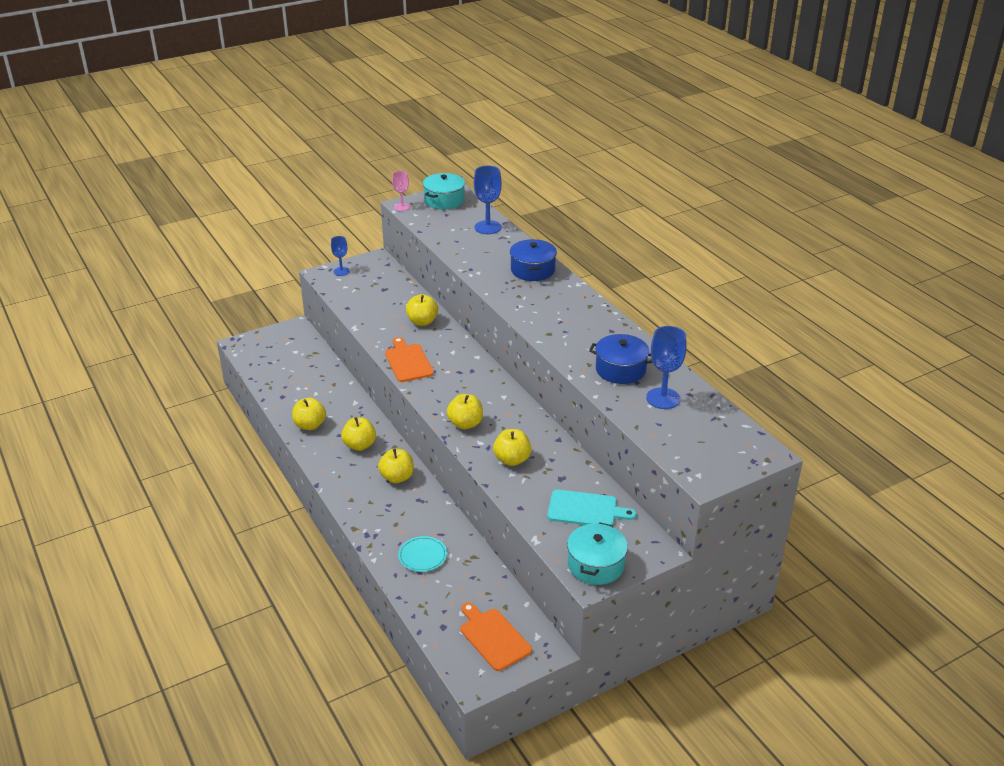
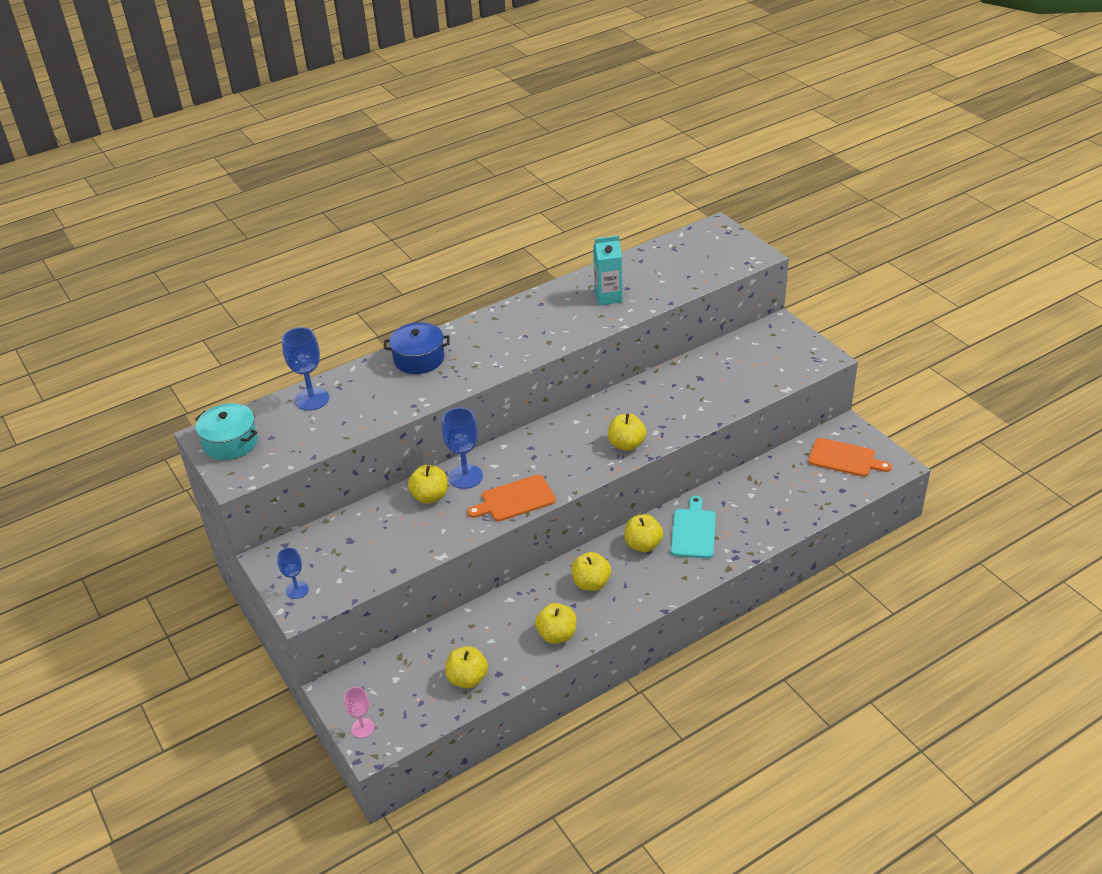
camera: 90 degrees left, 5 degrees up
(402, 207) = (241, 480): pink goblet -> pink goblet (362, 728)
(422, 556) = (756, 512): turquoise plate -> none
(493, 637) = (845, 458): orange cutting board -> orange cutting board turned 120 degrees counterclockwise
(512, 459) = (679, 409): yellow apple -> yellow apple (467, 679)
(586, 509) = (739, 362): turquoise cutting board -> turquoise cutting board (693, 531)
(595, 565) = (807, 355): turquoise pot -> none
(620, 369) = (608, 297): blue pot -> turquoise carton
(663, 398) = (650, 274): blue goblet -> blue goblet (465, 477)

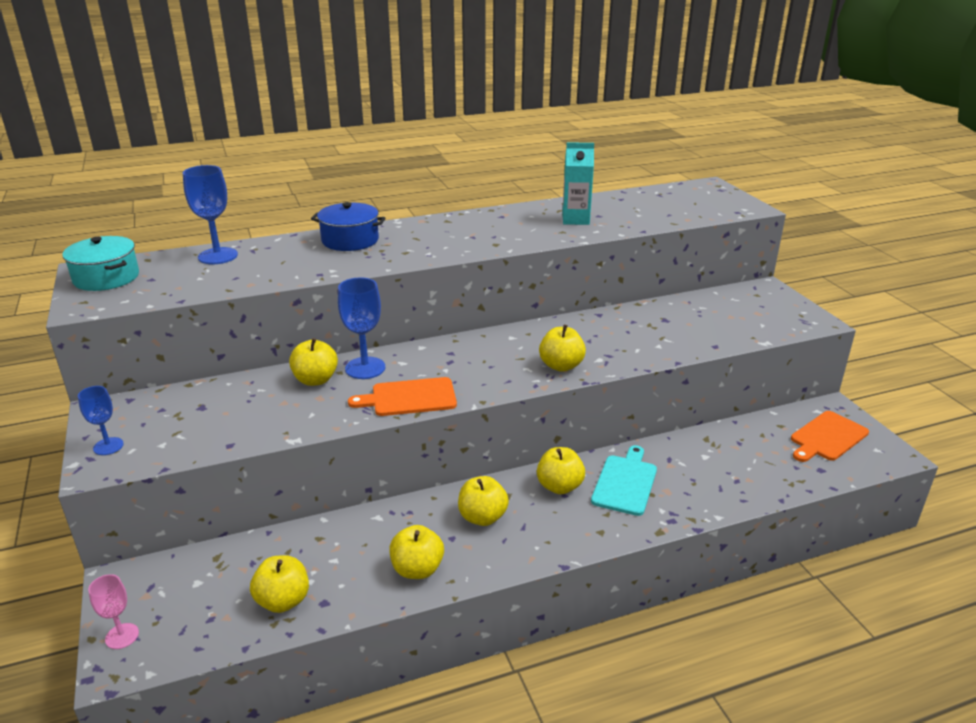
camera: 10 degrees right, 10 degrees down
(845, 458) = (827, 437): orange cutting board -> orange cutting board turned 105 degrees clockwise

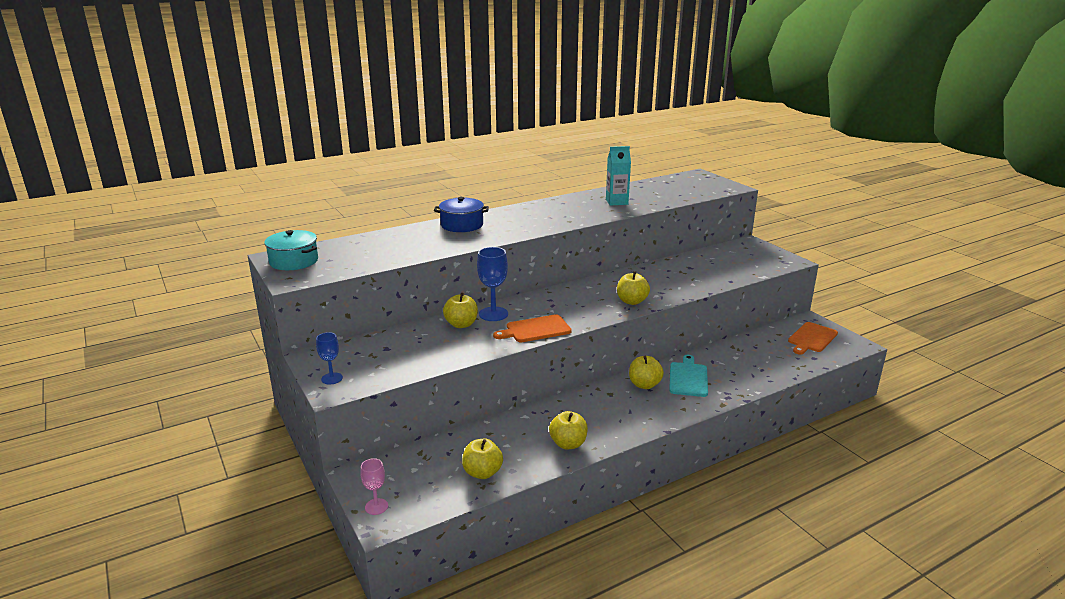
camera: 10 degrees left, 5 degrees down
(218, 256) = (369, 241): blue goblet -> none
(482, 517) = (599, 408): yellow apple -> none

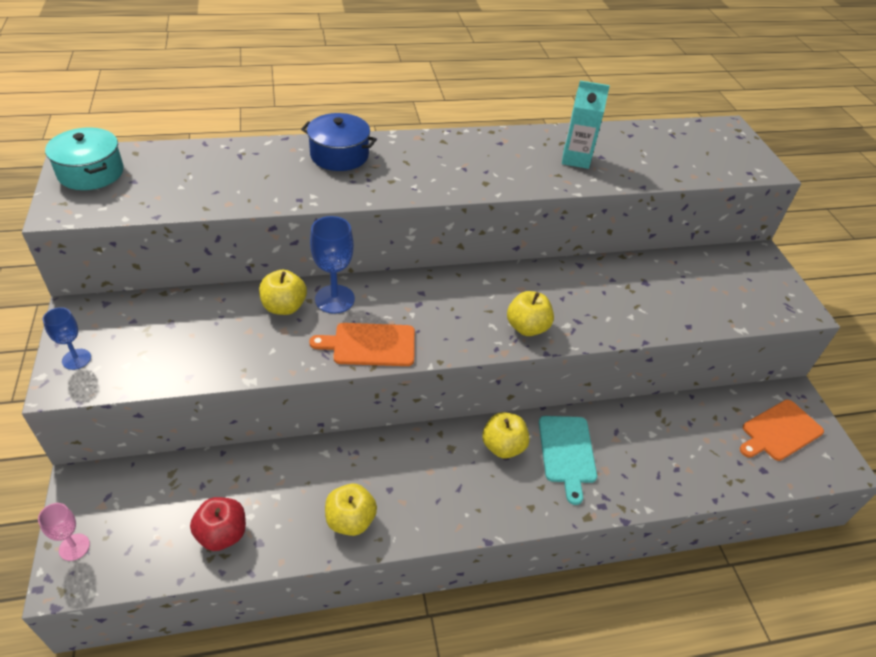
camera: 15 degrees right, 20 degrees up
(482, 473) = (222, 534): yellow apple -> red apple
(688, 378) = (567, 452): turquoise cutting board -> turquoise cutting board turned 150 degrees clockwise

